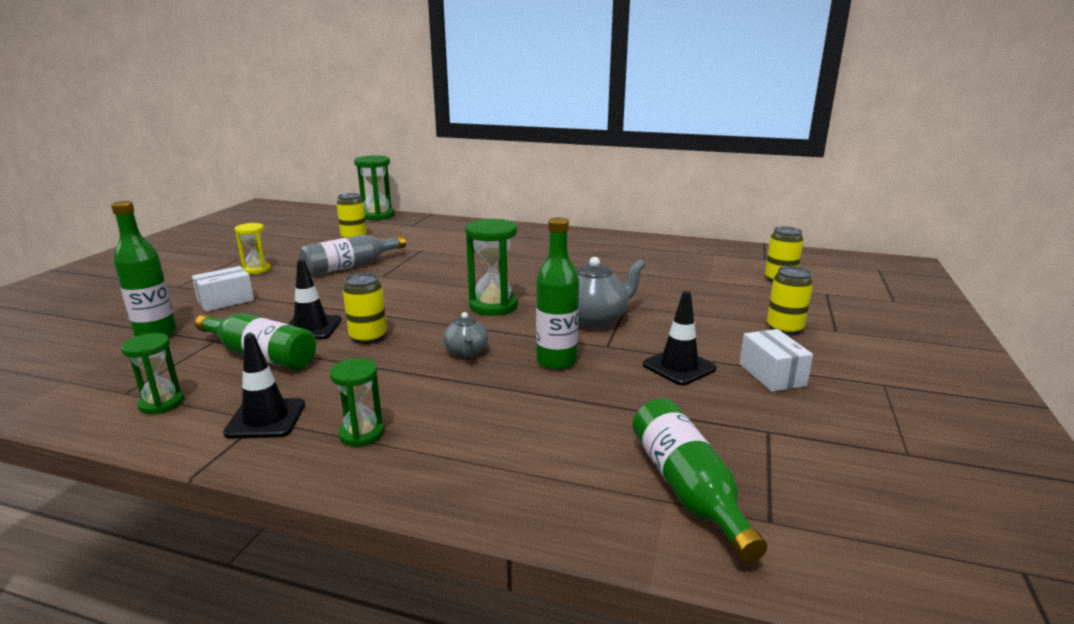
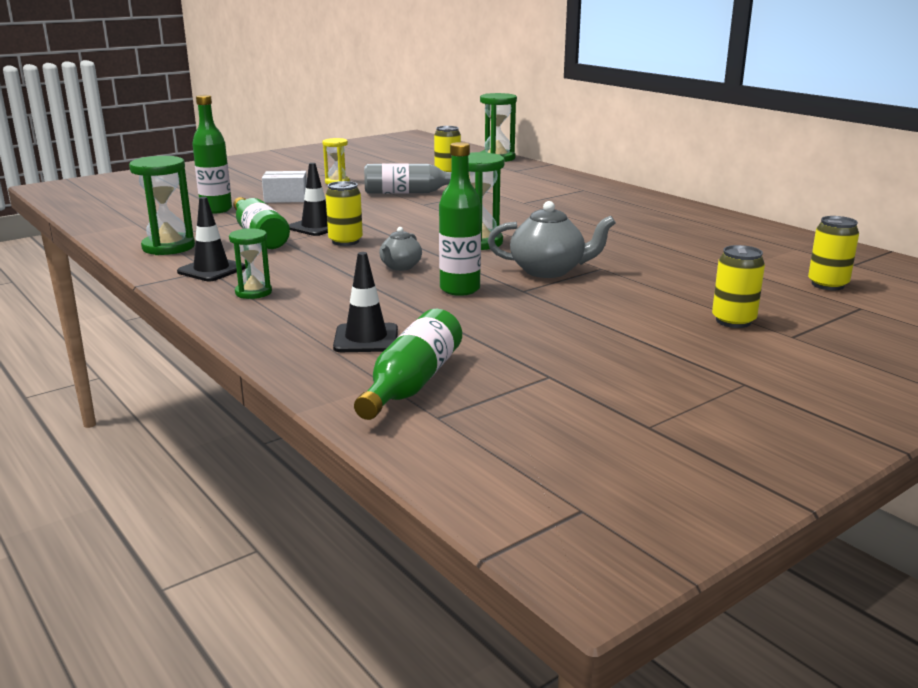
camera: 35 degrees right, 0 degrees up
(161, 403) = (168, 247): green hourglass -> green hourglass, size x1.62
(679, 367) = (559, 319): black traffic cone -> black traffic cone (366, 339)
(772, 375) = (638, 346): white box -> none

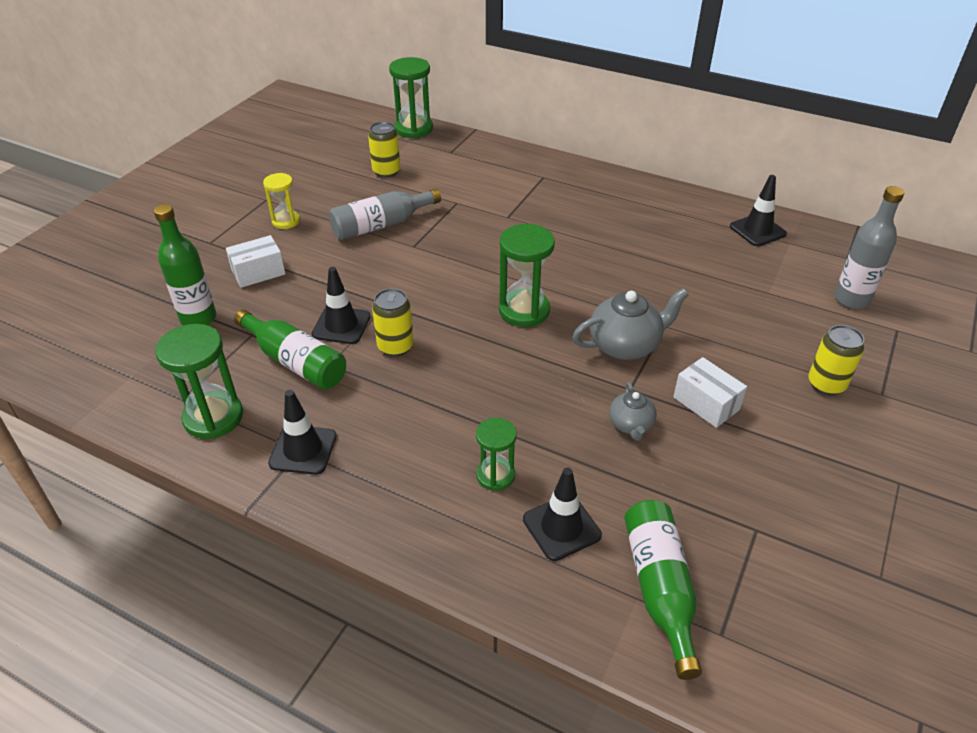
camera: 25 degrees left, 20 degrees up
(253, 292) = (385, 480): green hourglass -> green hourglass (495, 475)
(400, 267) = (488, 381): grey teapot -> grey teapot (631, 425)
(460, 289) = (574, 406): green bottle -> none
(588, 309) = (706, 403): none -> white box
(768, 238) = (757, 230): none -> black traffic cone
(827, 285) = (851, 299): yellow can -> grey bottle

